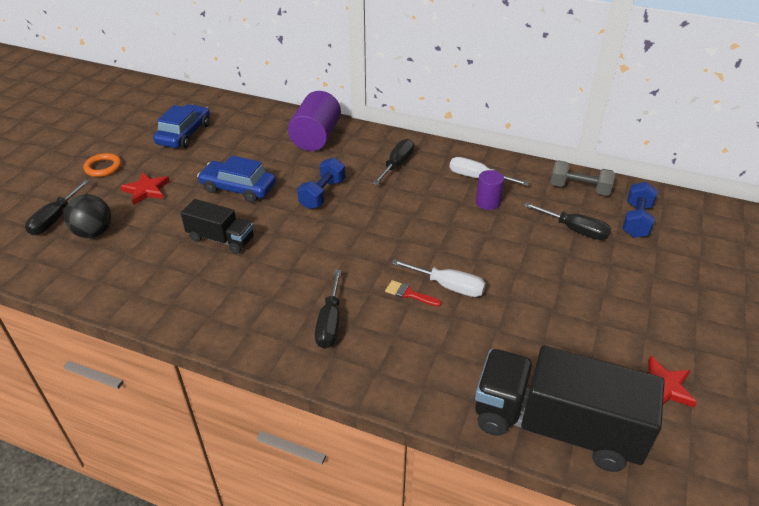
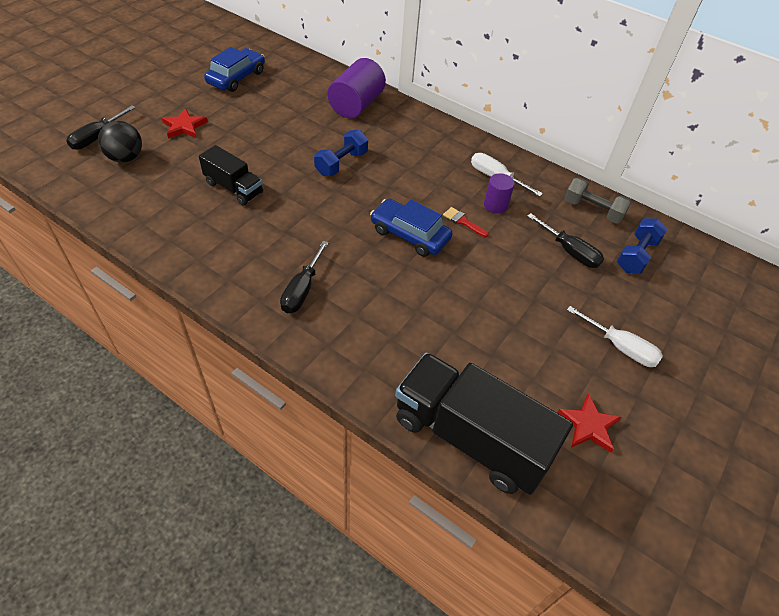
camera: 10 degrees right, 10 degrees up
(103, 167) = (154, 96): orange ring -> none
(238, 188) = (266, 141): blue car -> blue car (410, 234)
(397, 165) = (423, 148): black screwdriver -> none
(409, 294) = (384, 279): red brush -> red brush (463, 221)
(448, 286) = (424, 280): white screwdriver -> white screwdriver (620, 347)

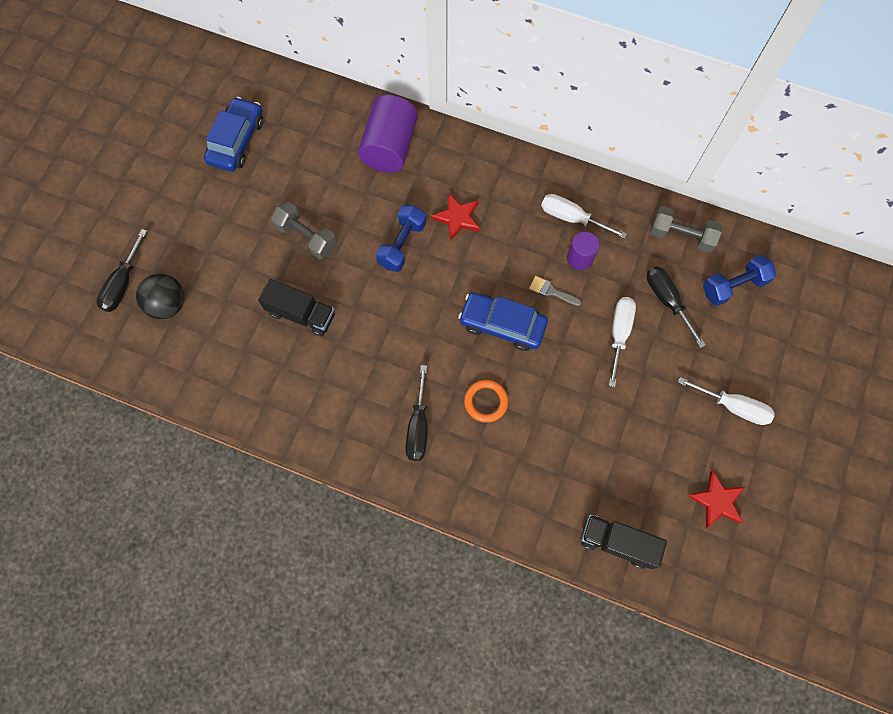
camera: 10 degrees left, 20 degrees up
(184, 126) = (210, 239): red star -> red star (457, 218)
(263, 142) = (306, 237): none -> grey dumbbell
(374, 286) = (486, 402): none -> orange ring
(463, 221) = (551, 291): red brush -> grey brush
(470, 437) = (617, 542): black truck -> black truck, size x0.54
(518, 265) = (619, 333): none -> white screwdriver
(570, 251) = (667, 301): black screwdriver -> black screwdriver turned 150 degrees counterclockwise
(636, 255) = (733, 286): blue dumbbell -> blue dumbbell turned 45 degrees clockwise

